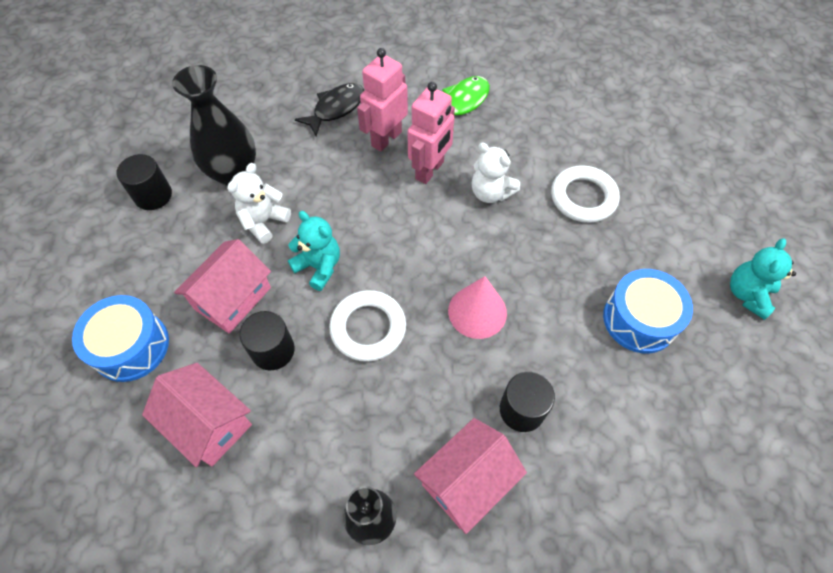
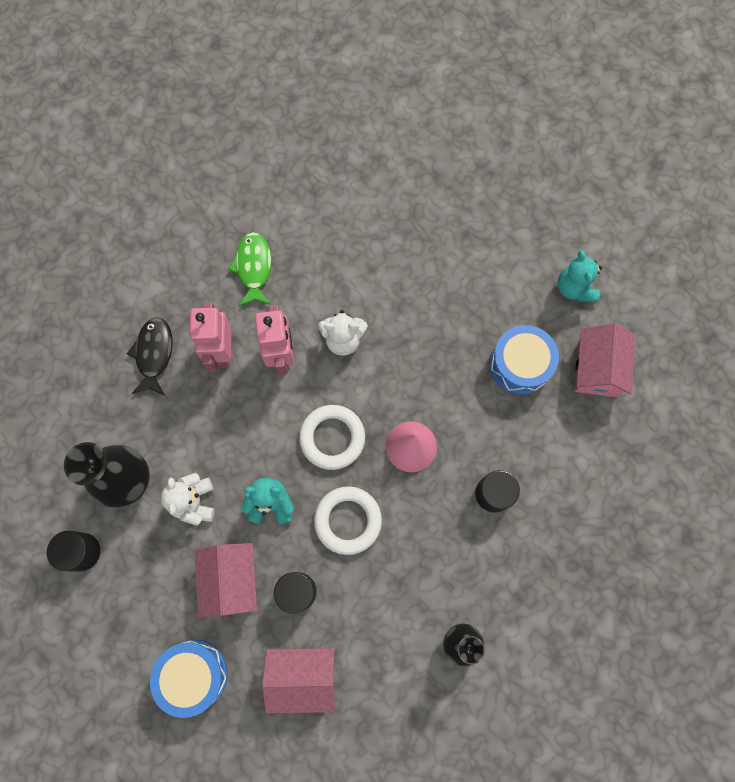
camera: 40 degrees left, 15 degrees up
(467, 481) = (496, 569): pink house -> pink house (597, 369)
(583, 197) = (413, 290): white ring -> white ring (332, 438)

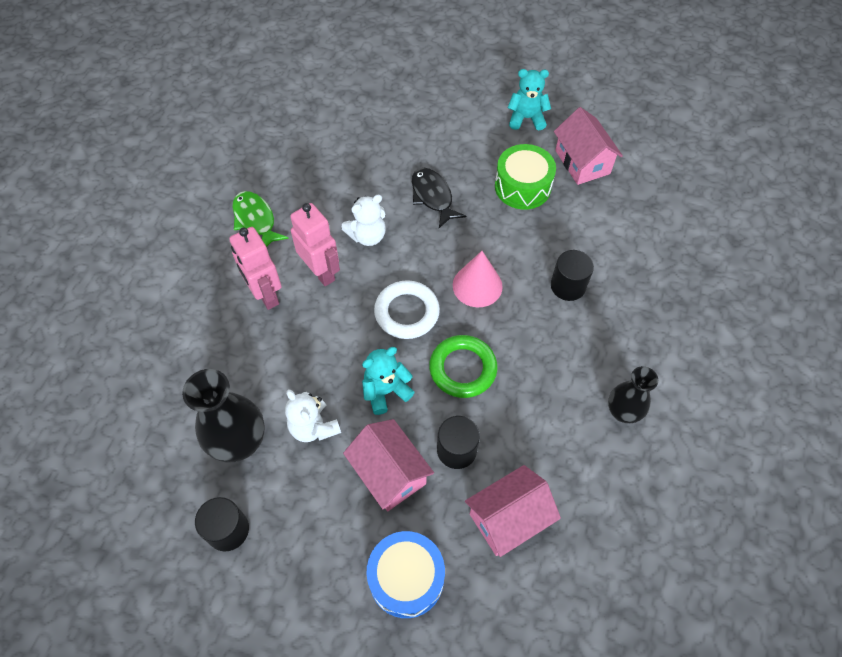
camera: 30 degrees left, 15 degrees down
(154, 354) = (203, 327): black fish -> black fish (433, 196)
(348, 520) = (463, 369): white ring -> green ring
(520, 365) = (522, 187): blue drum -> green drum
(574, 288) = (526, 118): turquoise teddy bear -> turquoise teddy bear turned 135 degrees clockwise

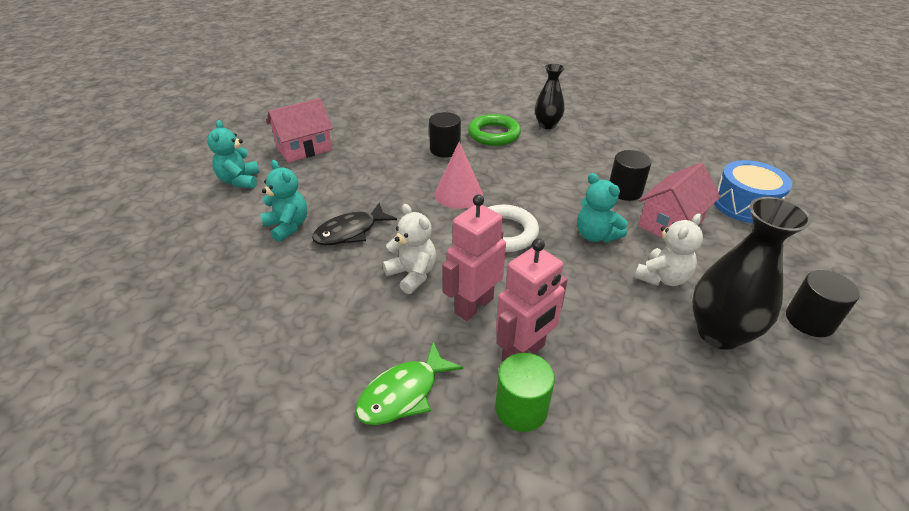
camera: 100 degrees left, 20 degrees down
(221, 282) = (521, 409): none -> green cylinder
(449, 155) = (288, 226): none -> turquoise teddy bear
(463, 369) = (549, 194): green ring -> green ring (494, 134)
(508, 518) = (660, 164): pink house -> none
(522, 187) = (335, 177): green drum -> none

